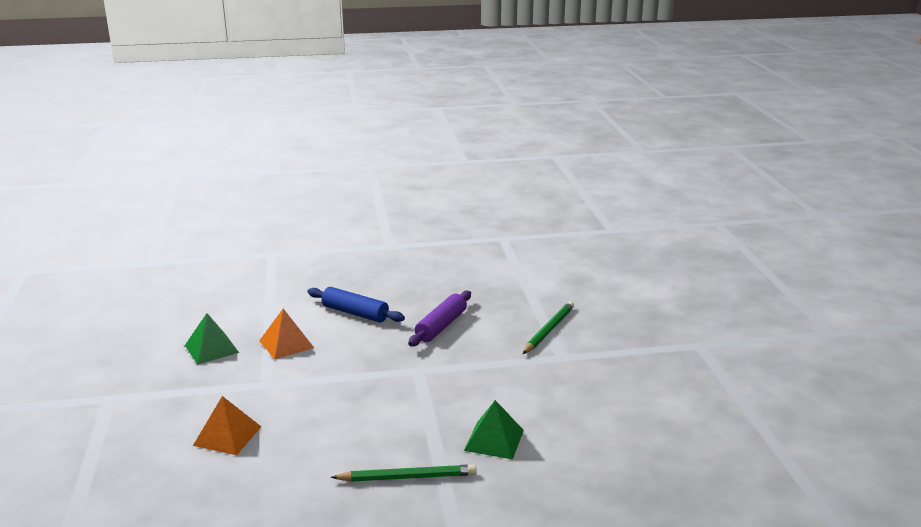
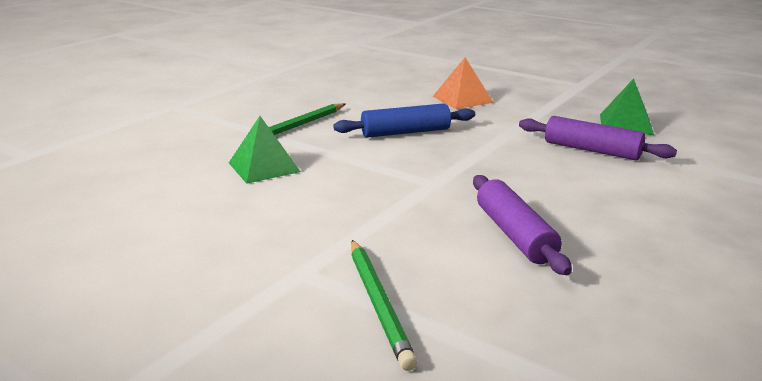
camera: 135 degrees right, 0 degrees up
(286, 344) = (592, 150): orange pyramid -> purple rolling pin
(355, 313) = (628, 201): blue rolling pin -> blue rolling pin (405, 132)

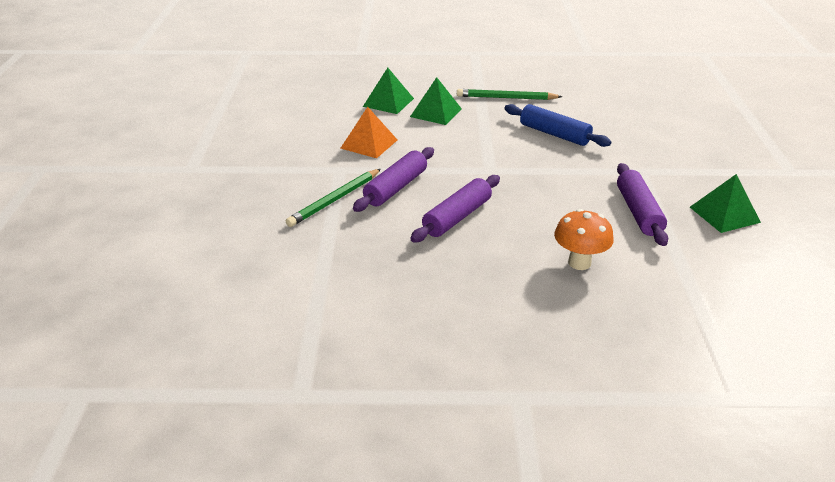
camera: 55 degrees right, 10 degrees up
(188, 183) = (388, 102): none -> green pyramid
(403, 249) = (396, 188): none -> purple rolling pin
(462, 99) = (655, 133): orange pyramid -> orange pyramid (369, 144)
(663, 204) = (579, 263): none -> orange mushroom

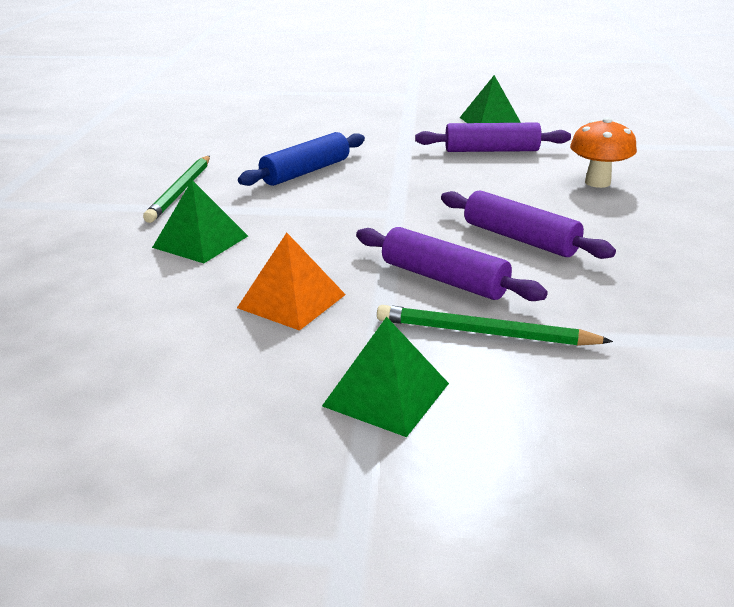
camera: 85 degrees left, 5 degrees down
(335, 200) = (485, 333): green pencil -> green pencil turned 150 degrees clockwise
(388, 102) = (134, 281): green pyramid -> green pyramid (386, 394)

